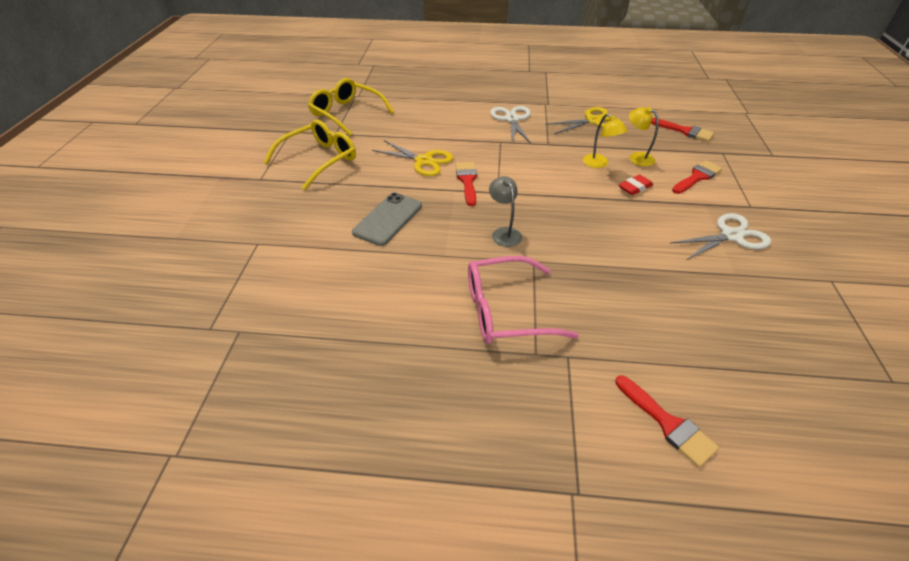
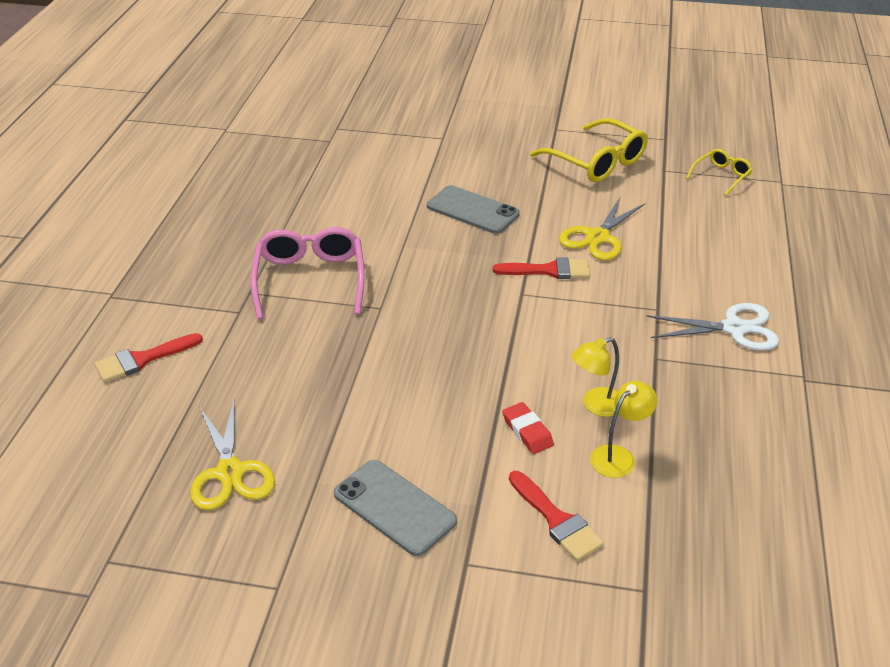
camera: 95 degrees right, 5 degrees down
(347, 114) = (721, 176): yellow glasses -> yellow glasses, size x0.54
(504, 233) = (435, 290): grey lamp -> none
(593, 121) = (746, 428): yellow scissors -> yellow scissors (230, 472)
(684, 131) = (726, 556): red brush -> none
(731, 236) = (394, 507): white scissors -> grey phone

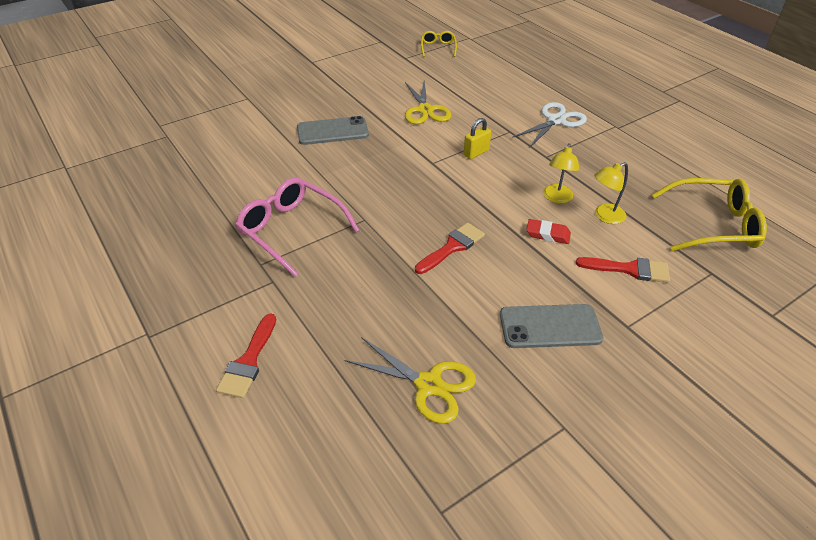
camera: 45 degrees left, 5 degrees up
(549, 270) = (427, 142): red brush -> red brush (452, 247)
(583, 310) = (476, 153): none -> yellow padlock
(596, 162) = (363, 70): yellow glasses -> yellow glasses (713, 225)
(619, 456) = (604, 216): yellow lamp -> yellow lamp turned 120 degrees counterclockwise

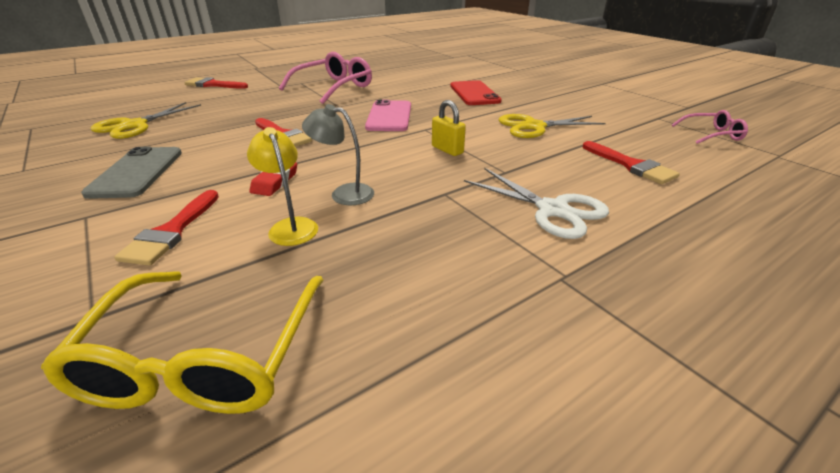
camera: 90 degrees right, 10 degrees down
(332, 131) = (474, 93): grey phone -> red phone
(399, 183) = (389, 116): none -> pink phone
(438, 48) = (711, 134): yellow glasses -> pink glasses
(492, 85) = (631, 165): none -> red brush
(557, 198) = (344, 193): yellow lamp -> grey lamp

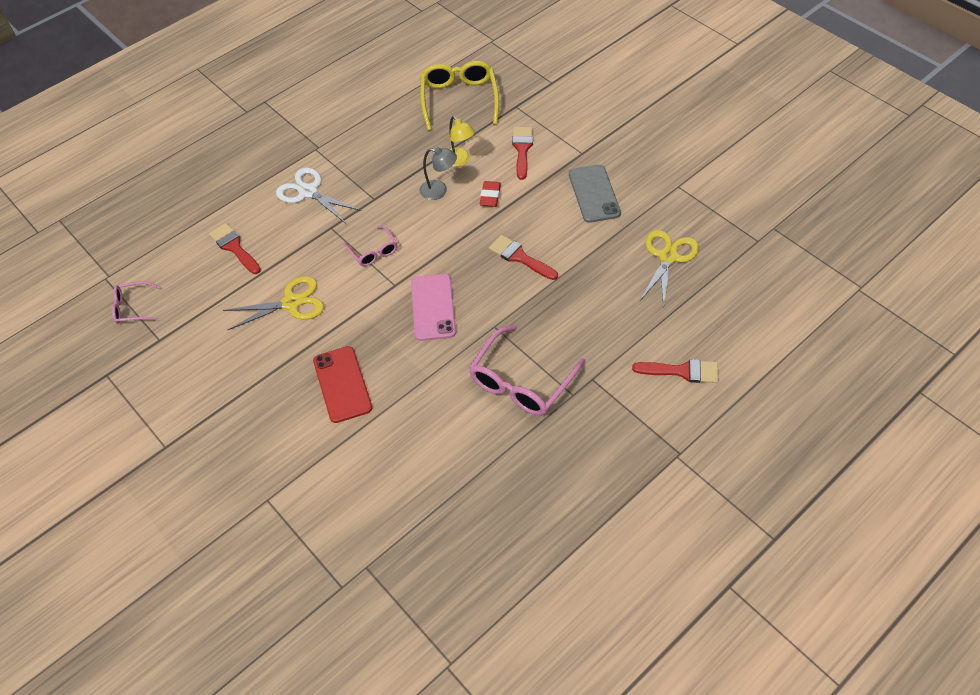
camera: 175 degrees right, 20 degrees up
(447, 150) = (373, 251): yellow padlock -> pink glasses

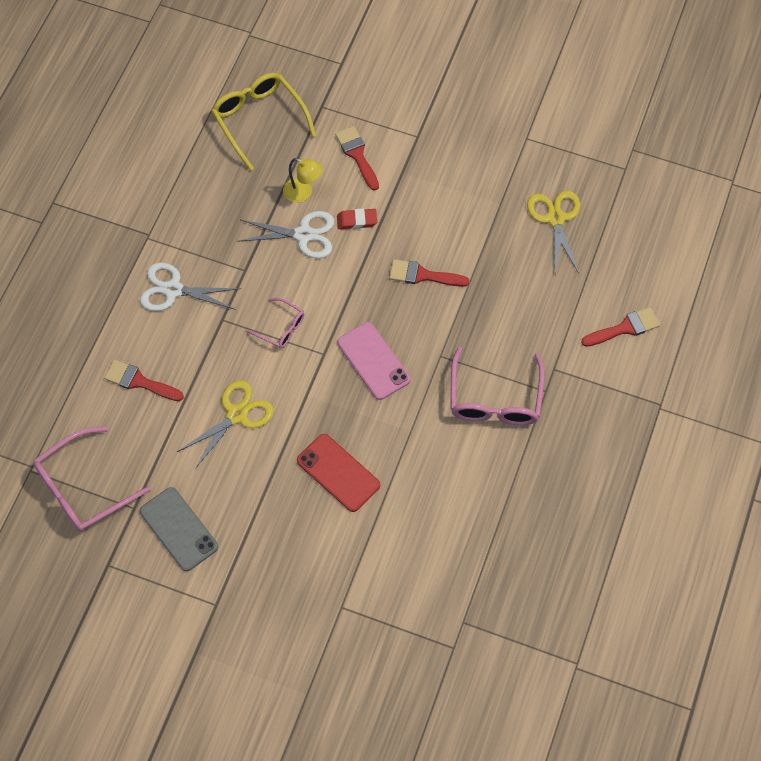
camera: 30 degrees left, 10 degrees up
(133, 308) = (83, 488): pink glasses -> pink glasses, size x1.85
(439, 191) = (303, 235): grey lamp -> white scissors
(490, 196) = (357, 221): red eraser -> red eraser turned 75 degrees counterclockwise
(594, 194) = (453, 178): grey phone -> grey phone (179, 529)

